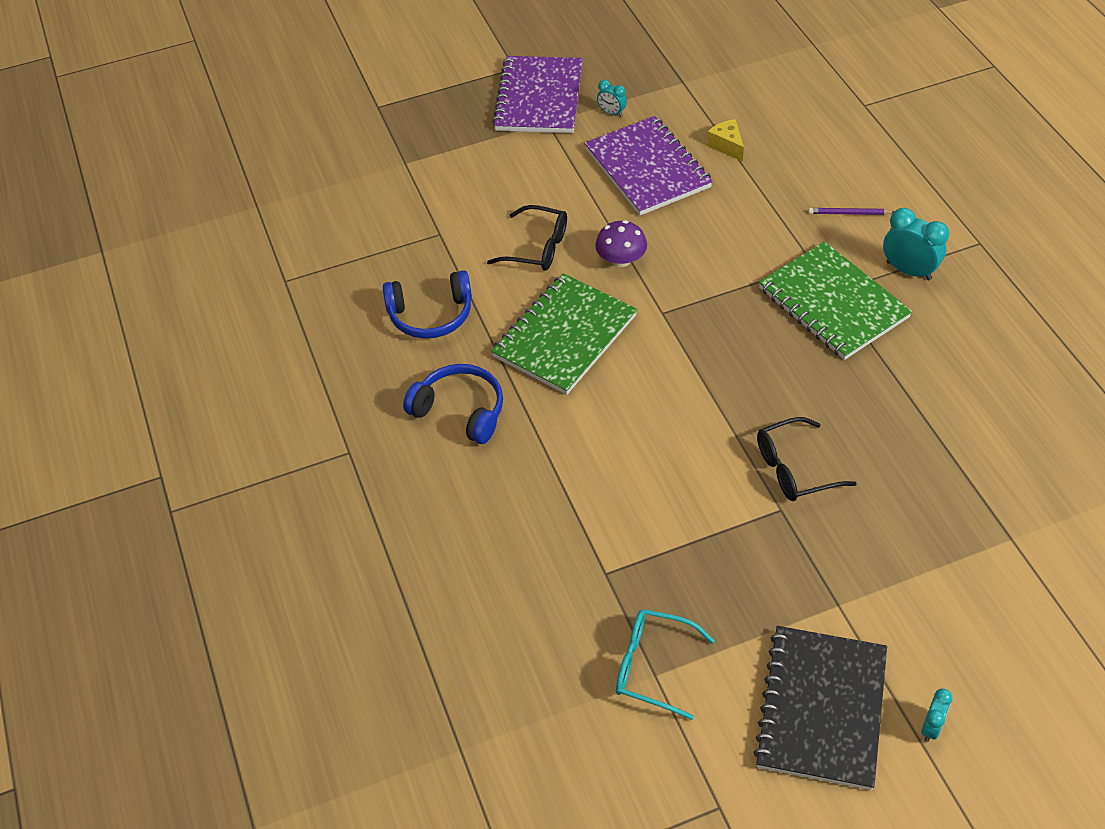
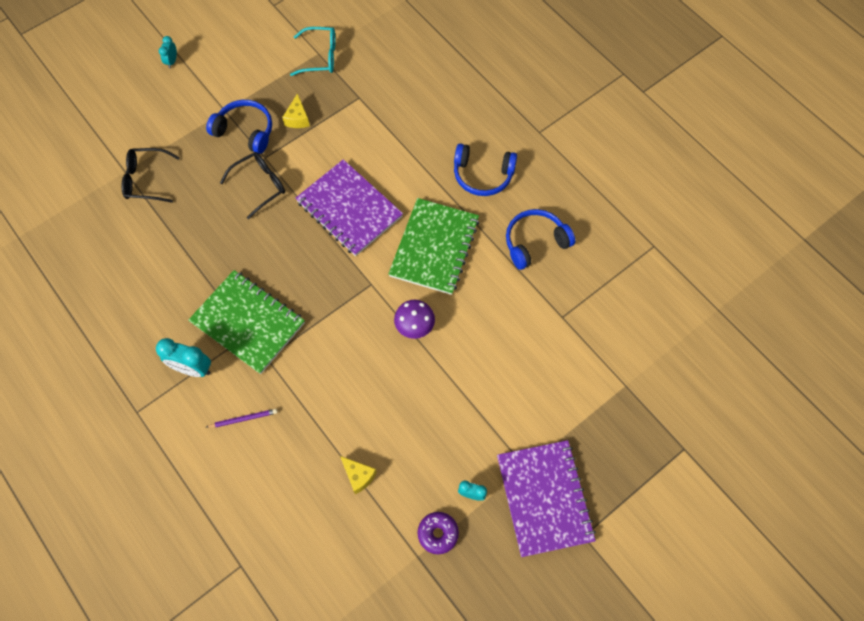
camera: 160 degrees right, 15 degrees up
(537, 247) = (482, 321): black glasses -> black glasses (146, 180)
(647, 168) = (420, 430): purple notebook -> purple notebook (349, 209)
(657, 93) = (438, 533): none -> purple donut
(716, 561) = (297, 118): none -> yellow cheese
(807, 560) = (245, 131): none -> blue headphones
(821, 708) = (229, 57): black notebook -> none

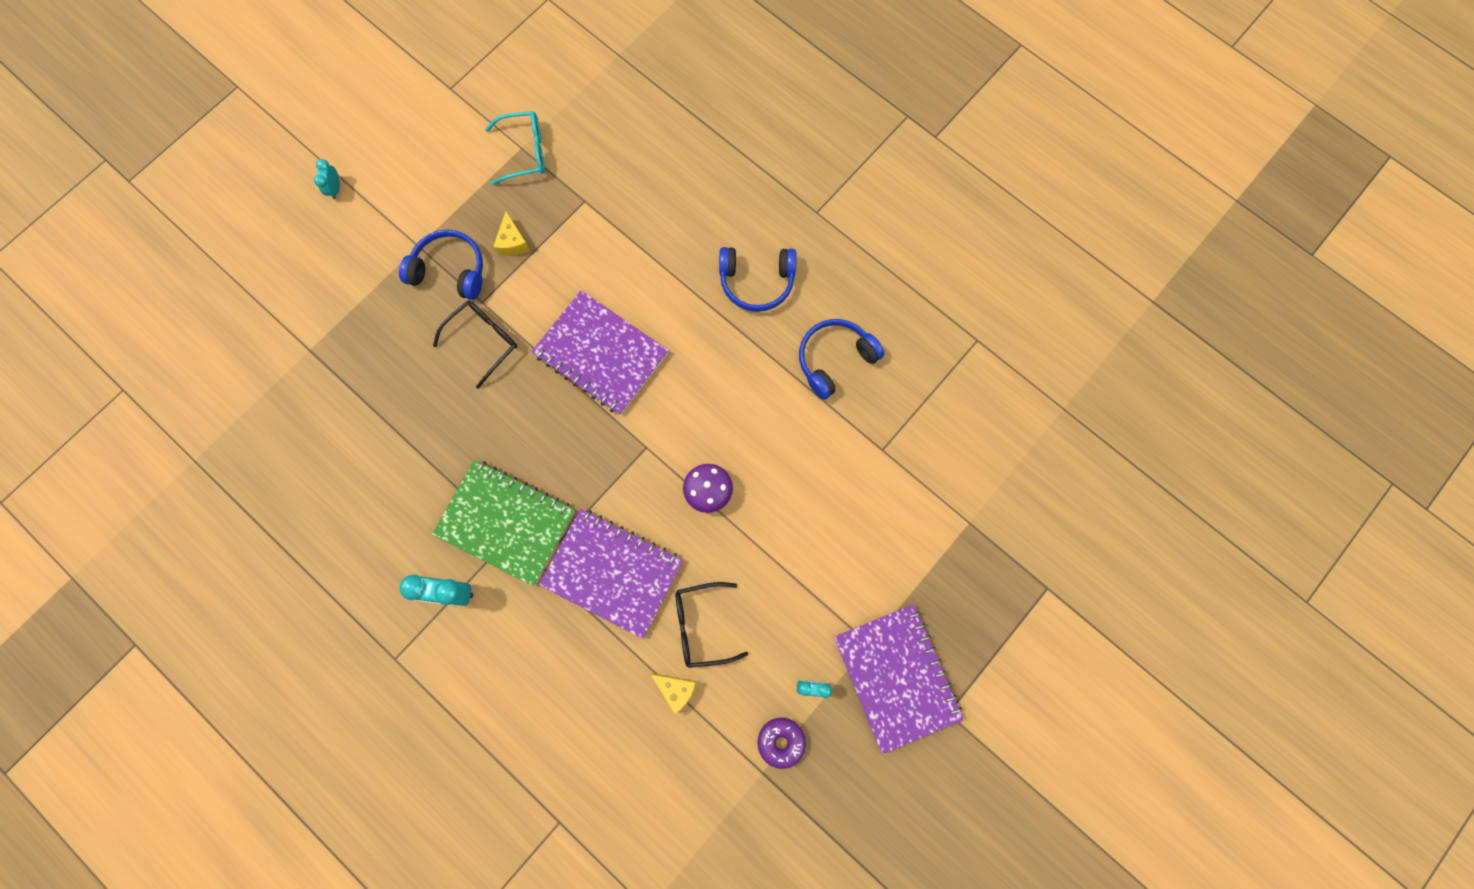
camera: 10 degrees left, 10 degrees up
(146, 180) = (339, 356): black glasses -> black glasses (702, 625)
(243, 419) = (525, 645): purple pencil -> none
(325, 375) = (612, 572): none -> purple notebook
(434, 247) = (714, 387): green notebook -> none

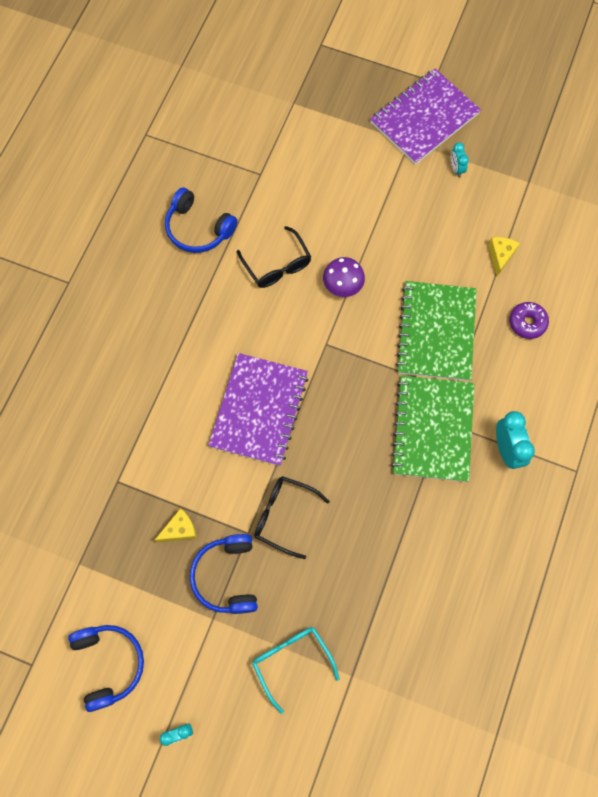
camera: 110 degrees left, 5 degrees down
(524, 152) = (83, 558): turquoise glasses -> turquoise glasses (292, 661)
(612, 572) = (436, 332): purple notebook -> green notebook
(702, 625) = (446, 254): black glasses -> black glasses (277, 265)
(757, 281) = (149, 308): blue headphones -> blue headphones (109, 664)
(781, 741) = (502, 176): purple donut -> purple donut (527, 323)

